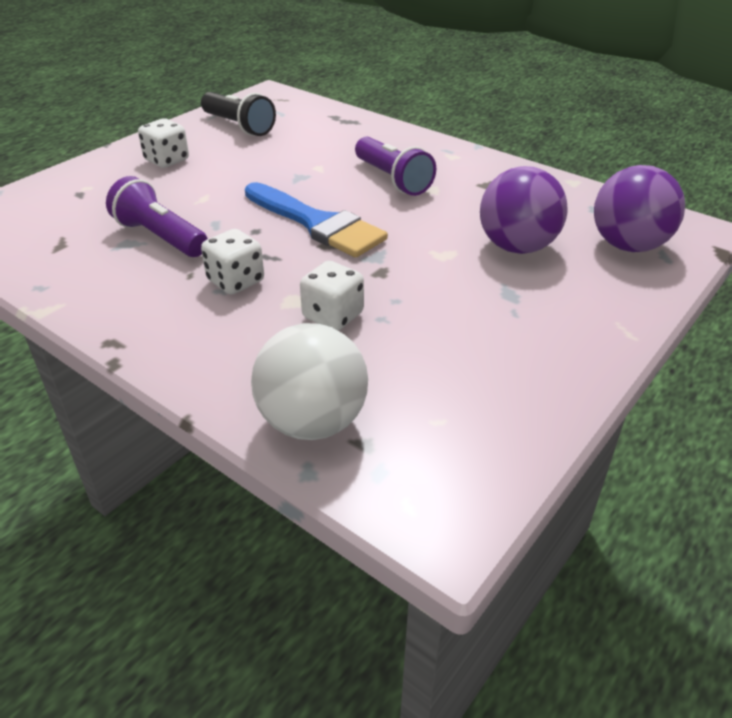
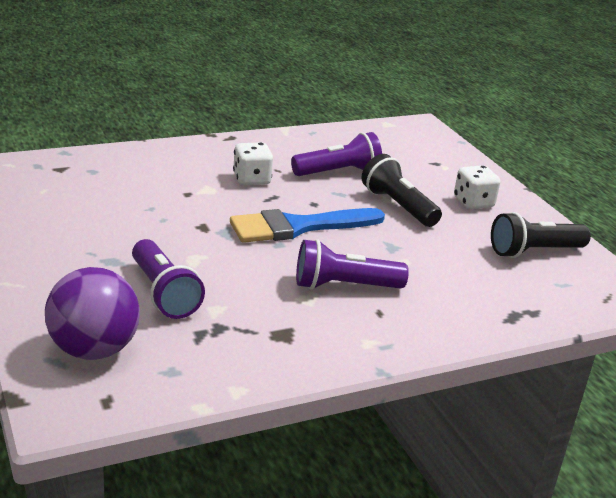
camera: 115 degrees right, 10 degrees down
(214, 190) = (398, 206): none -> black flashlight
(312, 422) = (94, 162): white ball -> none
(333, 316) = (174, 195): white dice -> none
(517, 247) = (163, 293): purple ball -> purple flashlight

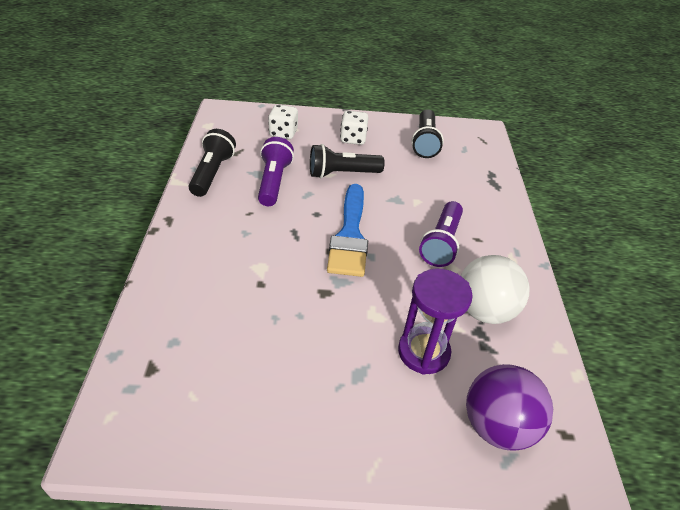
camera: 65 degrees left, 15 degrees up
(163, 293) = (423, 352): purple flashlight -> purple hourglass
(251, 179) = (258, 234): white dice -> white dice (283, 133)
(255, 327) = (484, 310): none -> white ball
(315, 141) = (212, 173): none -> black flashlight

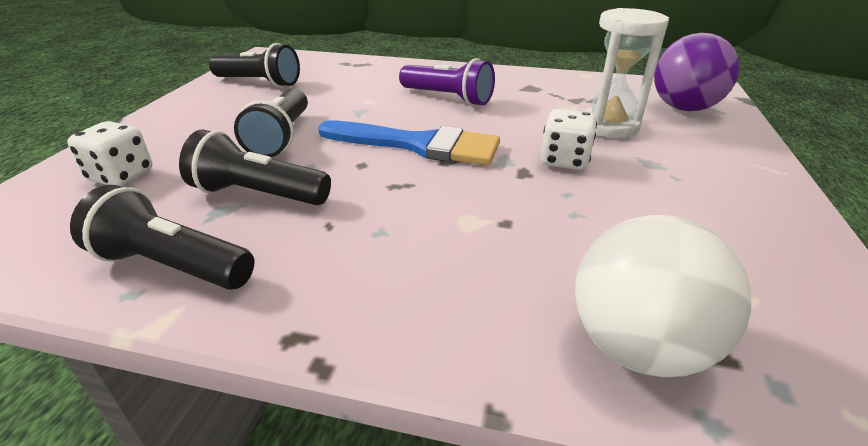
camera: 75 degrees left, 10 degrees down
(274, 182) = (258, 194): purple flashlight -> black flashlight
(353, 139) = (204, 122): white dice -> white dice (564, 160)
(423, 352) = (609, 126): purple hourglass -> white hourglass
(484, 310) = (547, 93): white ball -> white ball (637, 346)

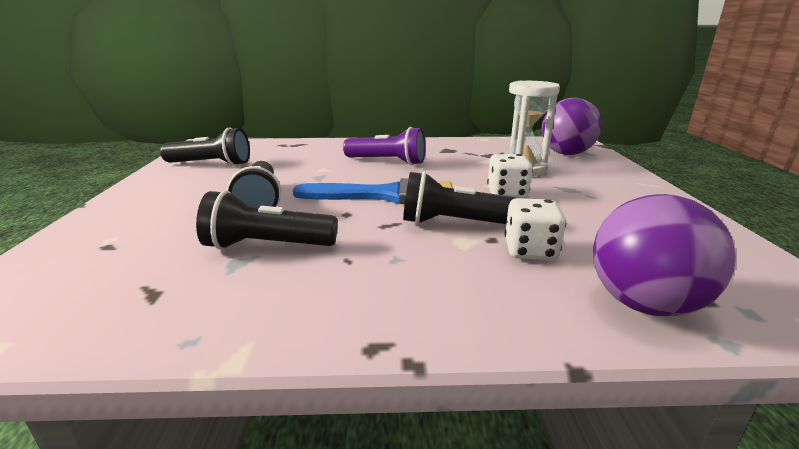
camera: 15 degrees left, 10 degrees down
(121, 176) = (116, 248): white dice -> white dice (530, 251)
(172, 265) = (218, 311): black flashlight -> black flashlight (454, 223)
(637, 346) = (644, 304): white ball -> purple ball

